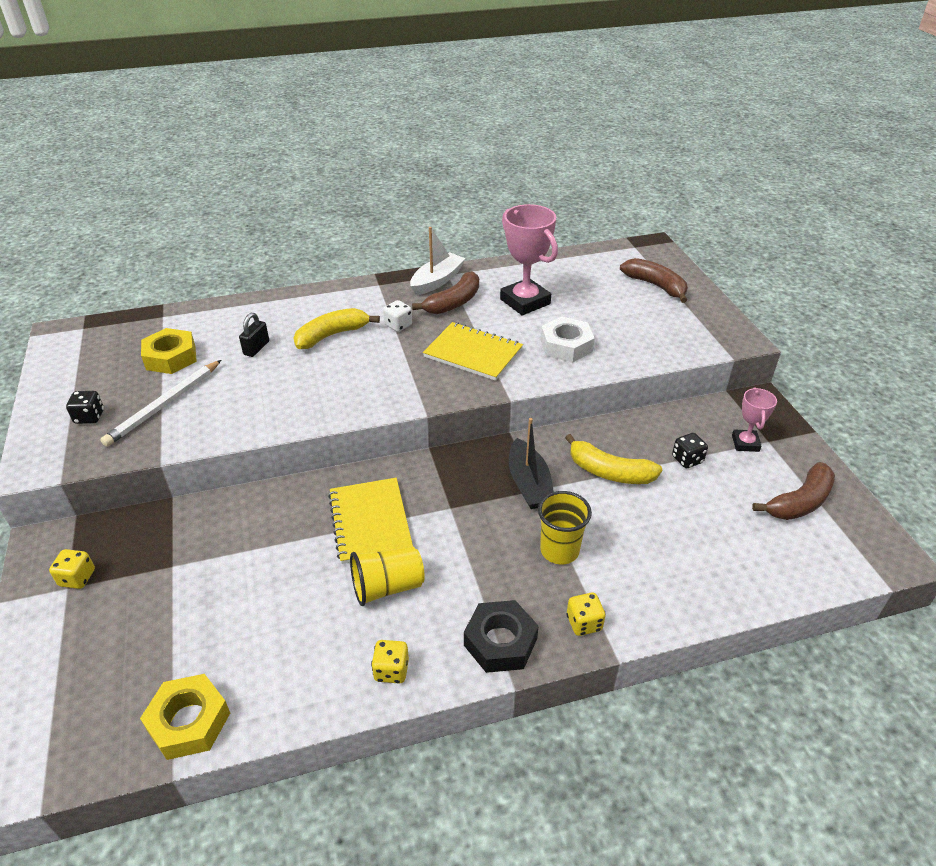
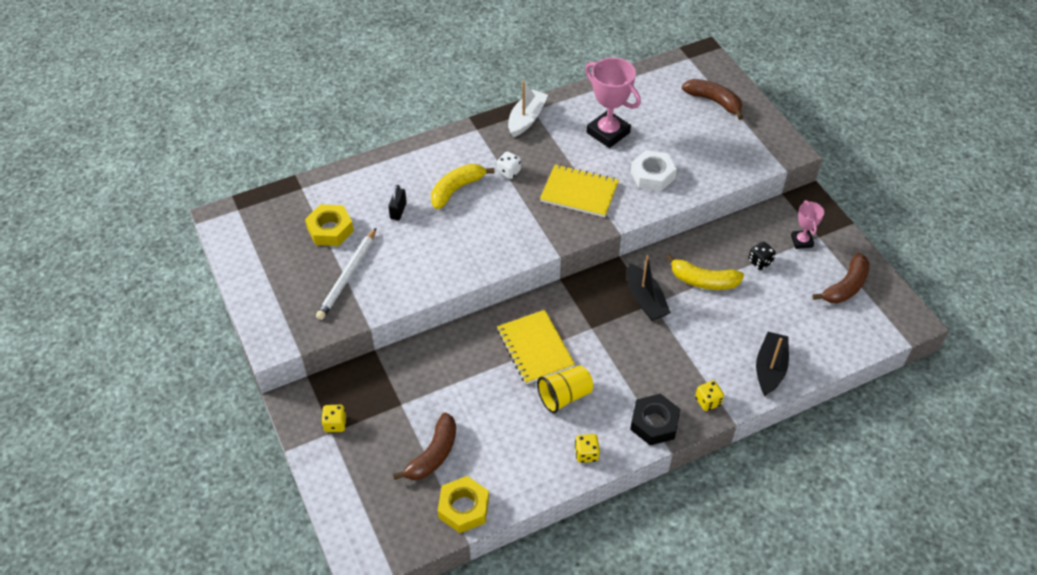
camera: 10 degrees left, 10 degrees up
(89, 417) = (292, 295): black dice -> none
(453, 303) = (548, 141): brown banana -> brown banana (433, 454)
(559, 550) = (679, 350): yellow cup -> none
(681, 591) = (770, 368): none -> black boat

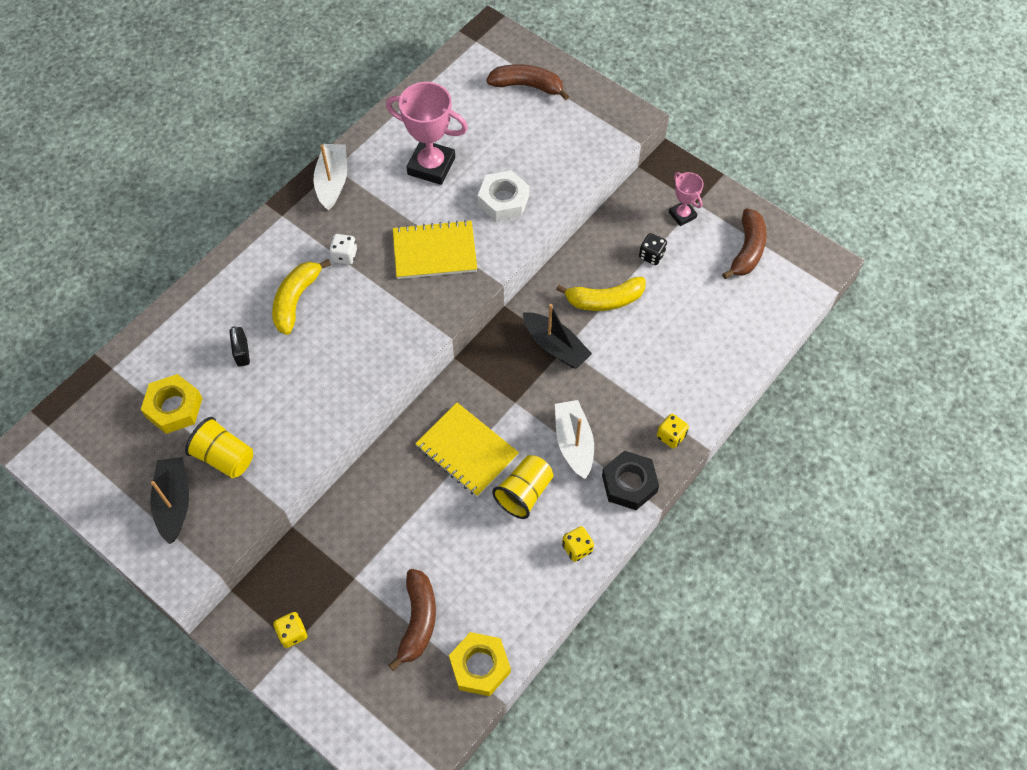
camera: 25 degrees left, 10 degrees up
(348, 276) = (224, 457): white pencil -> yellow cup
(624, 375) = (574, 443): none -> white boat
(770, 368) = (715, 373): black boat -> black boat (174, 503)

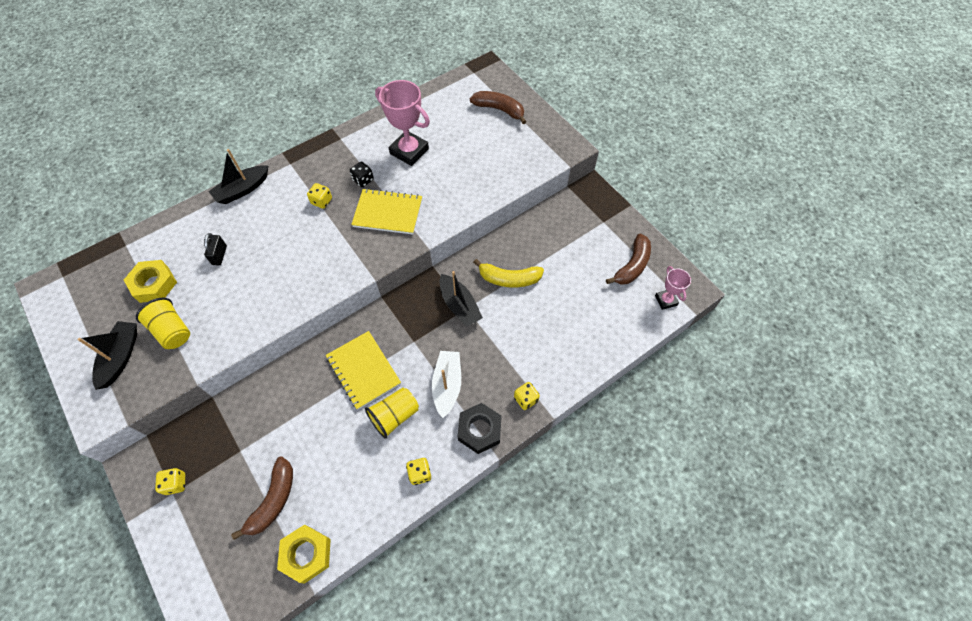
camera: 15 degrees right, 0 degrees up
(234, 263) = (242, 190): none -> black boat
(296, 300) = (274, 226): yellow banana -> none
(332, 182) = (335, 147): white boat -> none
(344, 255) = (322, 201): white dice -> yellow dice
(503, 200) = (452, 187): white nut -> none
(651, 255) = (556, 253): black dice -> black dice (363, 180)
(682, 215) = (589, 228): pink trophy -> pink trophy (666, 300)

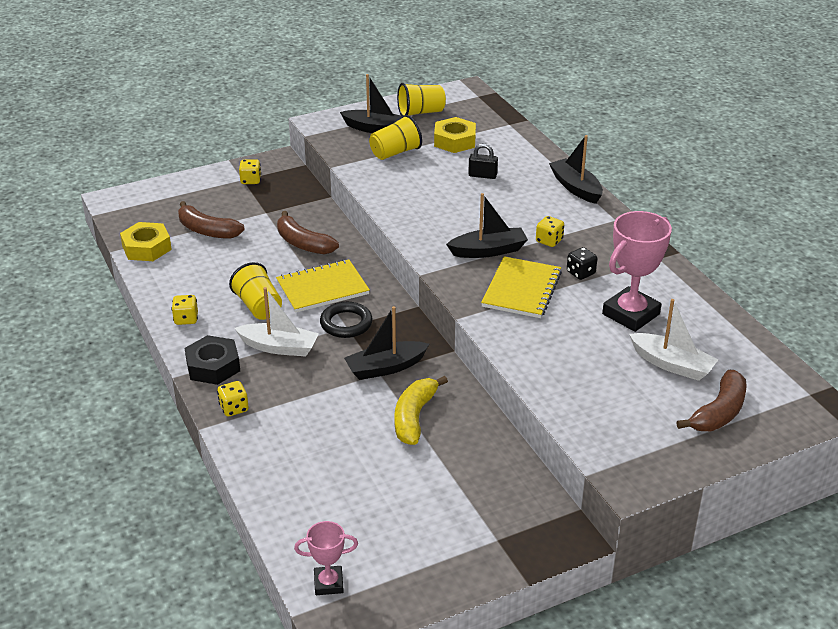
camera: 100 degrees right, 25 degrees down
(90, 321) = (420, 112): none -> yellow cup
(338, 238) = (488, 251): none -> black boat
(410, 342) = (346, 323): none -> black ring
(459, 130) = (672, 364): none -> white boat
(632, 266) = (403, 556): brown banana -> brown banana (303, 243)

